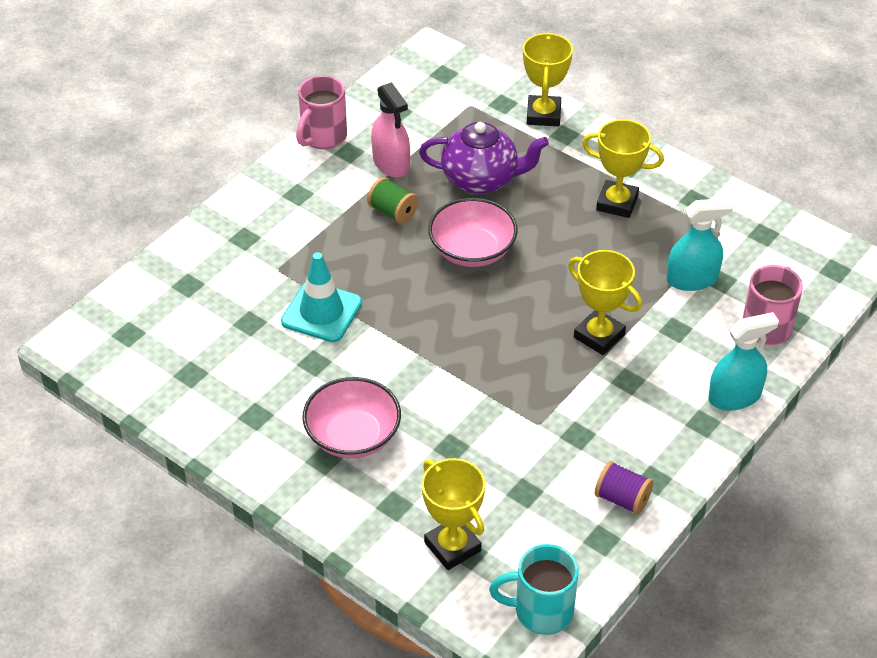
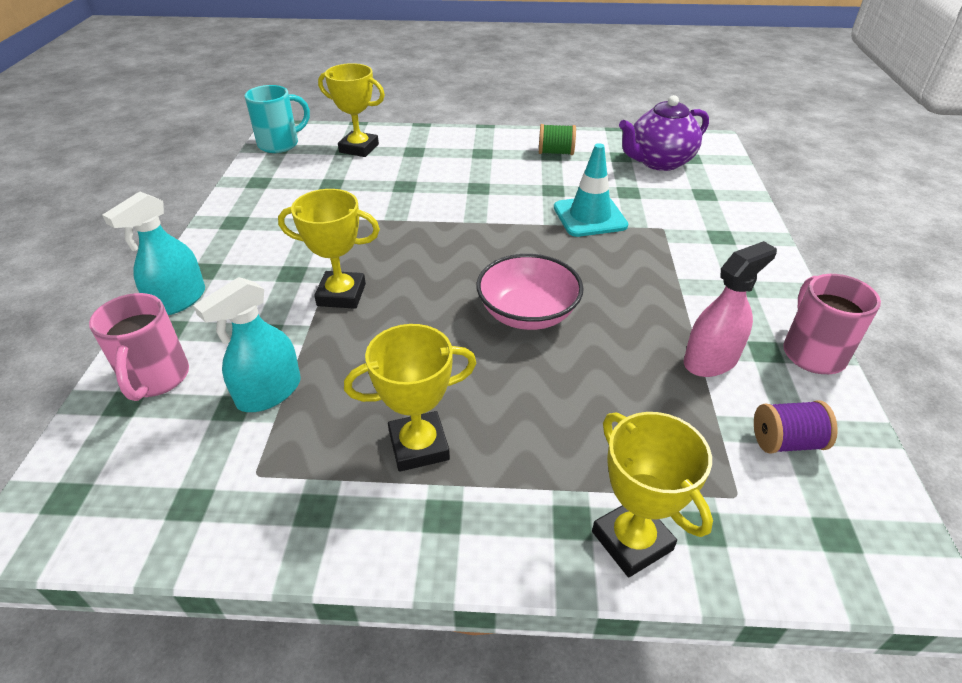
camera: 145 degrees right, 5 degrees down
(353, 436) = (477, 167): pink bowl -> none
(391, 163) = (710, 360): pink spray bottle -> pink spray bottle turned 120 degrees clockwise
(393, 212) = (641, 312): green spool -> green spool (555, 152)
(481, 179) = (601, 392): purple teapot -> purple teapot (659, 162)
(622, 499) = (254, 204): purple spool -> purple spool (786, 442)

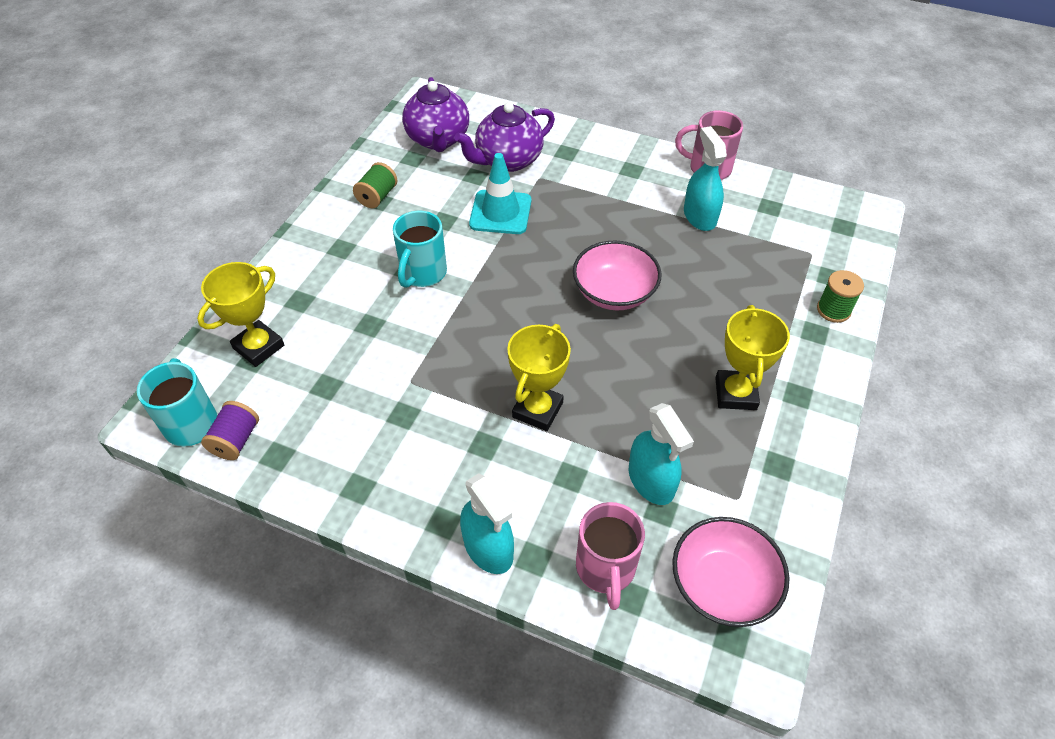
camera: 70 degrees left, 10 degrees up
(134, 478) = (722, 585): none -> pink bowl
(156, 379) = (605, 569): pink mug -> pink mug turned 75 degrees clockwise
(478, 195) = (422, 273): none -> turquoise mug
(632, 541) = (833, 310): yellow trophy -> green spool
(669, 204) = (508, 160): none -> purple teapot
(710, 360) = (699, 216): pink spray bottle -> turquoise spray bottle
(786, 442) = (777, 215): purple spool -> purple spool (236, 440)

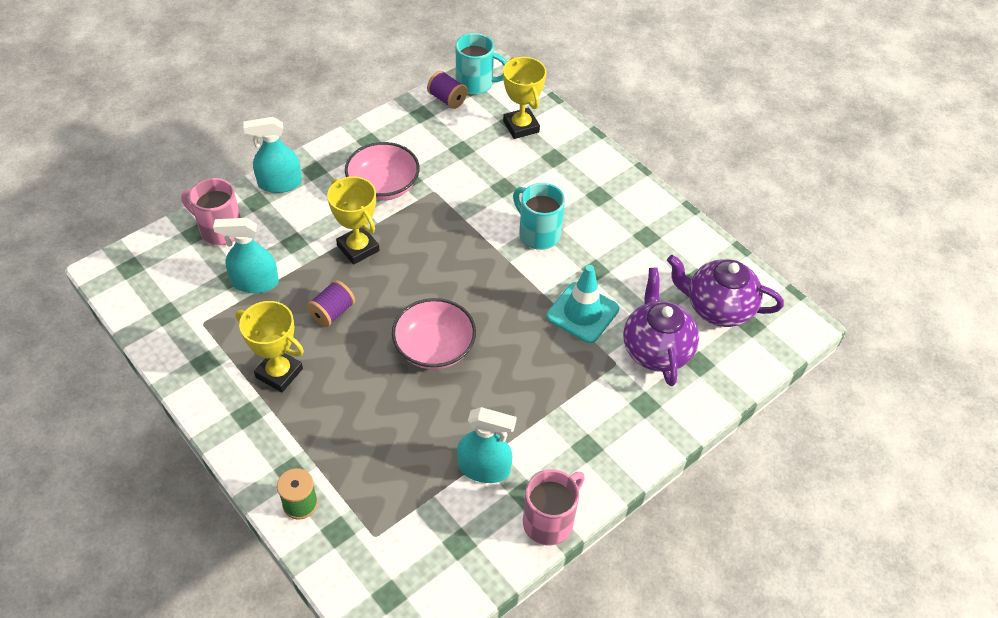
camera: 115 degrees right, 0 degrees up
(377, 196) = (653, 237): green spool -> none
(635, 388) = (332, 312): none -> purple spool
(722, 585) = (160, 281): pink bowl -> pink bowl (383, 186)

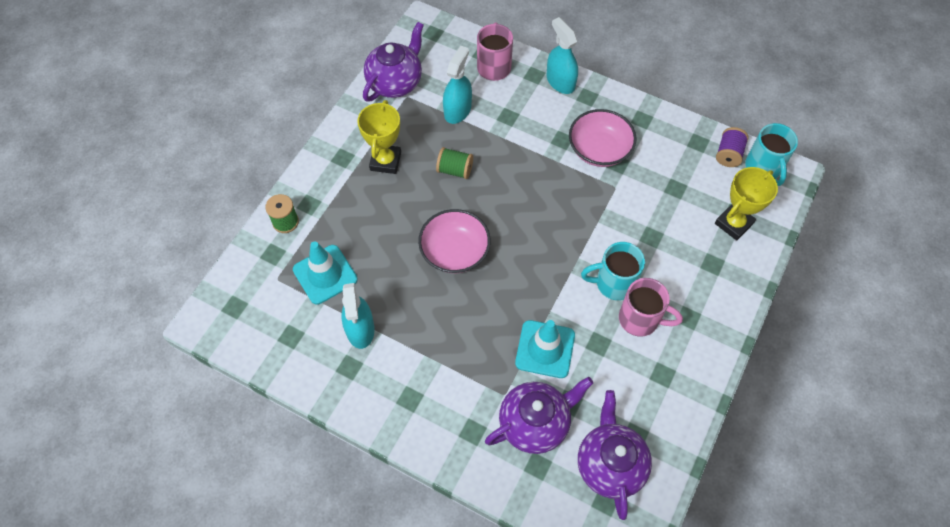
camera: 70 degrees right, 10 degrees up
(174, 327) = (395, 82): none -> purple teapot
(255, 282) = (457, 110): turquoise spray bottle -> turquoise spray bottle turned 45 degrees clockwise
(332, 312) = (455, 170): purple spool -> green spool
(358, 248) = (525, 160): yellow trophy -> none
(396, 482) = (325, 274): none -> turquoise traffic cone
(538, 234) = (613, 283): turquoise mug -> turquoise mug turned 120 degrees counterclockwise
(549, 521) = (332, 393): pink mug -> pink mug (640, 319)

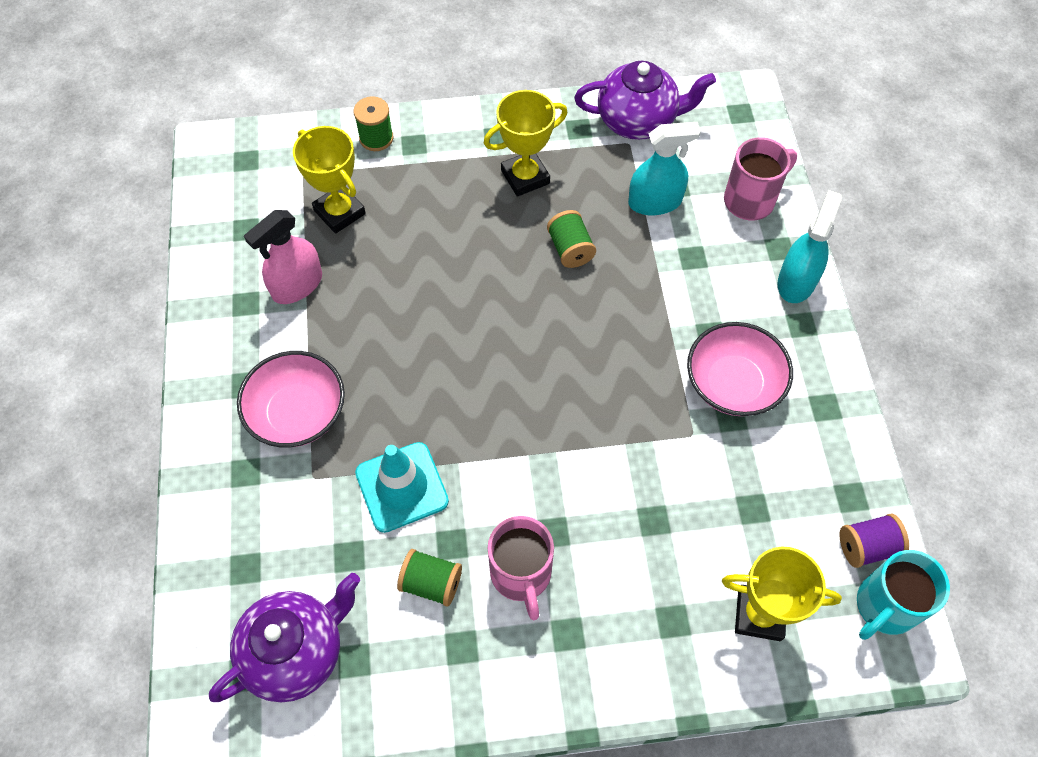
camera: 55 degrees right, 0 degrees up
(325, 274) = (339, 212): turquoise traffic cone -> yellow trophy
(360, 329) = (297, 285): turquoise spray bottle -> pink spray bottle
(455, 252) = (461, 315): pink bowl -> pink bowl (298, 413)
(535, 423) = (297, 533): purple teapot -> none
(613, 283) = (549, 513): turquoise mug -> none
(615, 368) = (431, 583): none -> green spool

